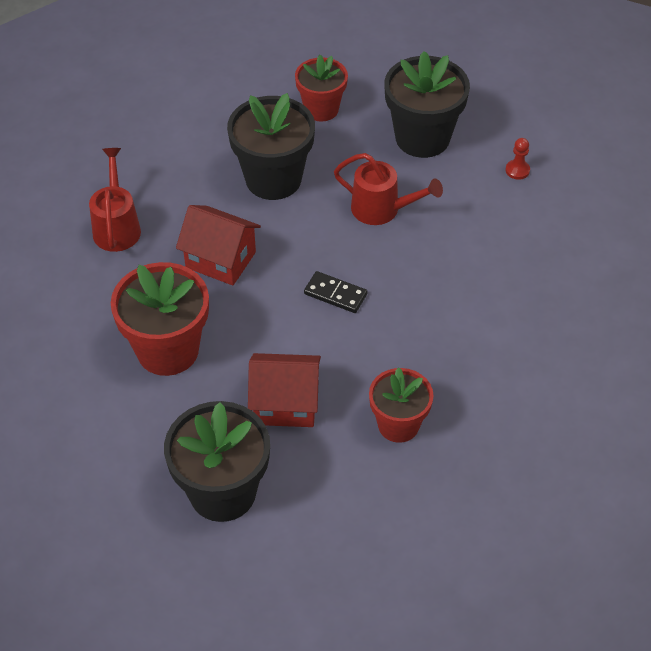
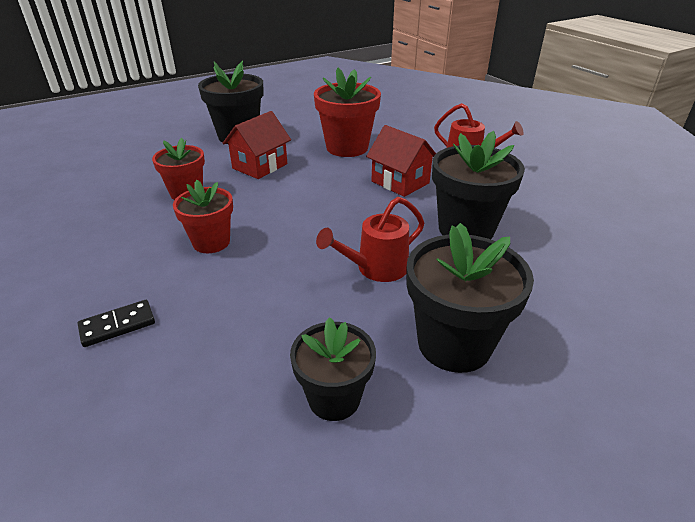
camera: 125 degrees right, 15 degrees down
(220, 260) = (400, 182): red house -> red house turned 75 degrees clockwise
(321, 109) = (550, 291): red flower pot -> red flower pot (211, 242)
(335, 294) = (316, 211): black domino -> black domino (117, 325)
(517, 170) = (334, 398): red pawn -> black flower pot

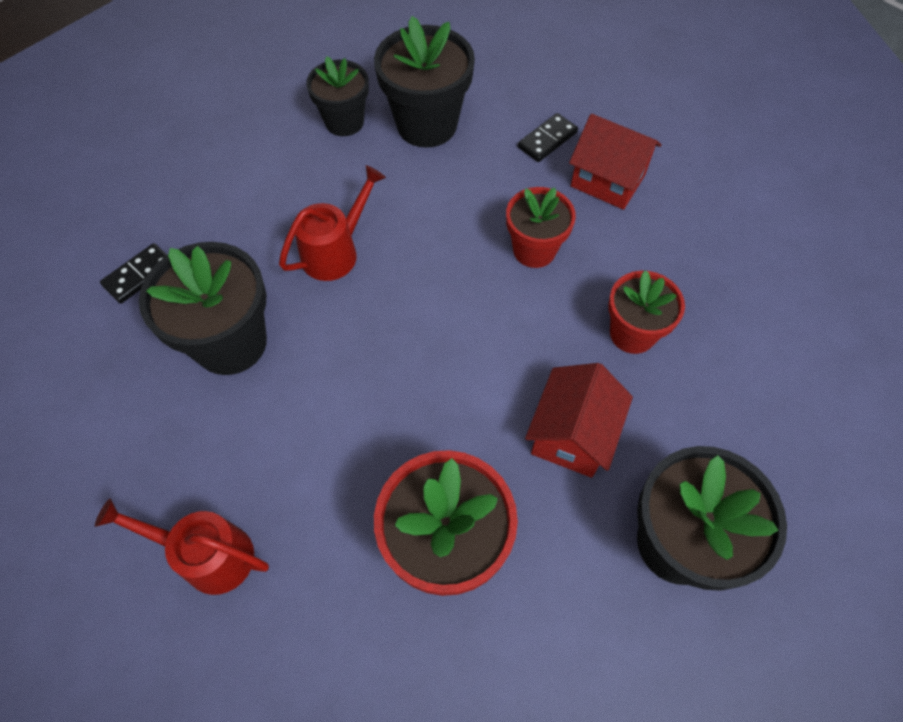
camera: 165 degrees right, 25 degrees up
(400, 182) = (328, 440): red house -> red house (607, 180)
(454, 344) = (254, 182): black flower pot -> black flower pot (427, 125)
(556, 281) = (139, 275): none -> black domino

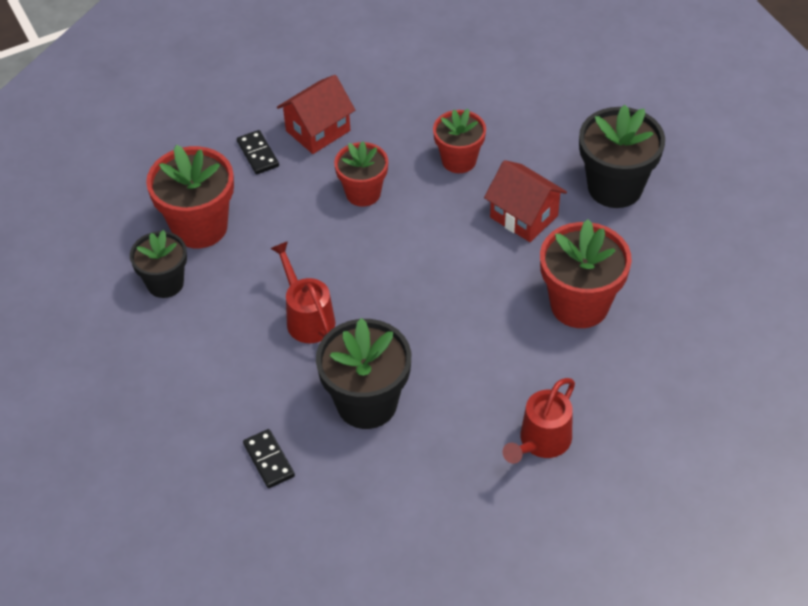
camera: 70 degrees left, 10 degrees down
(427, 125) = (199, 227): black flower pot -> red flower pot

